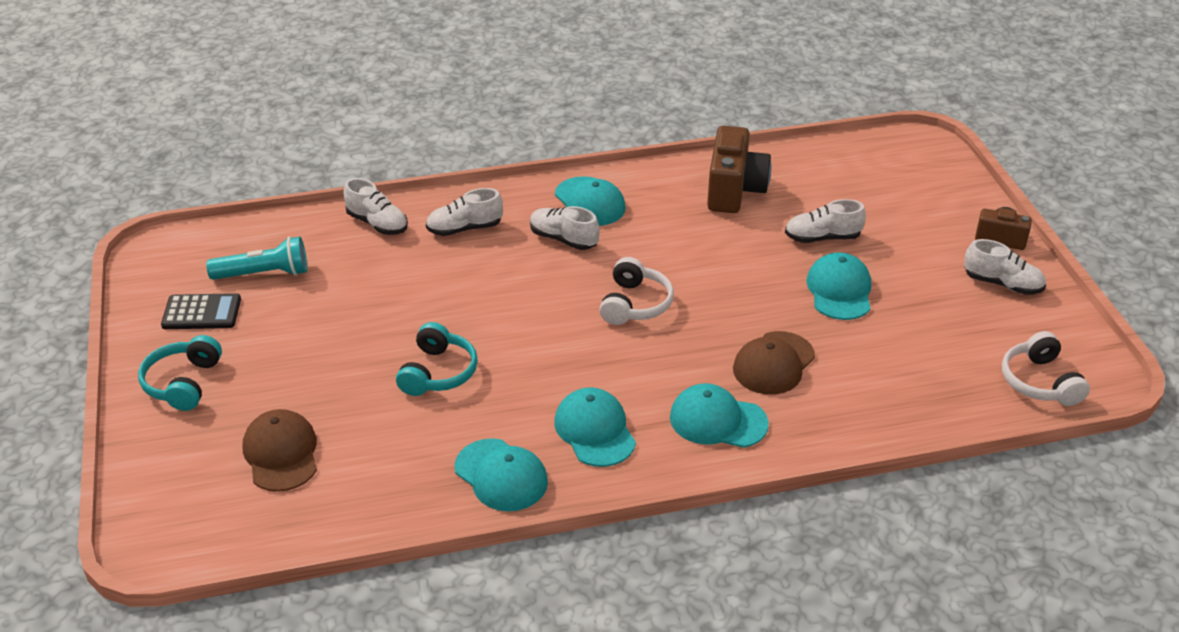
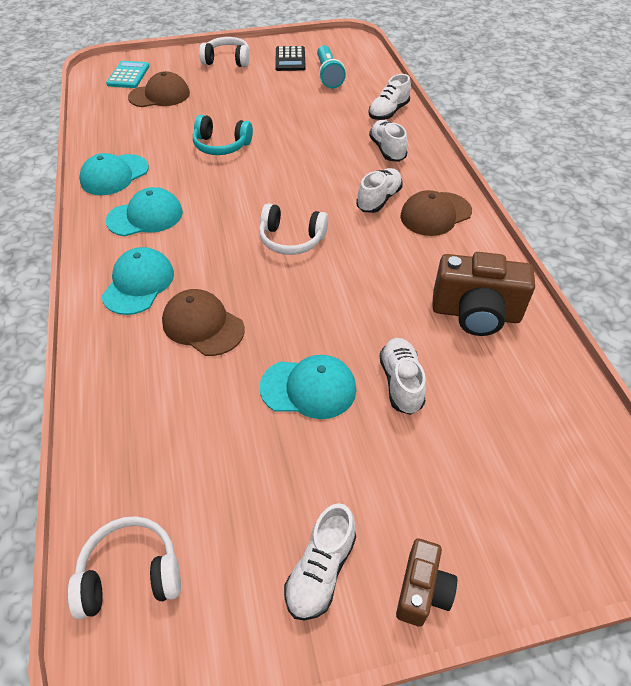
camera: 90 degrees right, 10 degrees up
(183, 383) = (227, 60): turquoise headphones -> white headphones
(200, 503) = (128, 75): none -> turquoise calculator
(590, 202) = (435, 214): turquoise cap -> brown cap

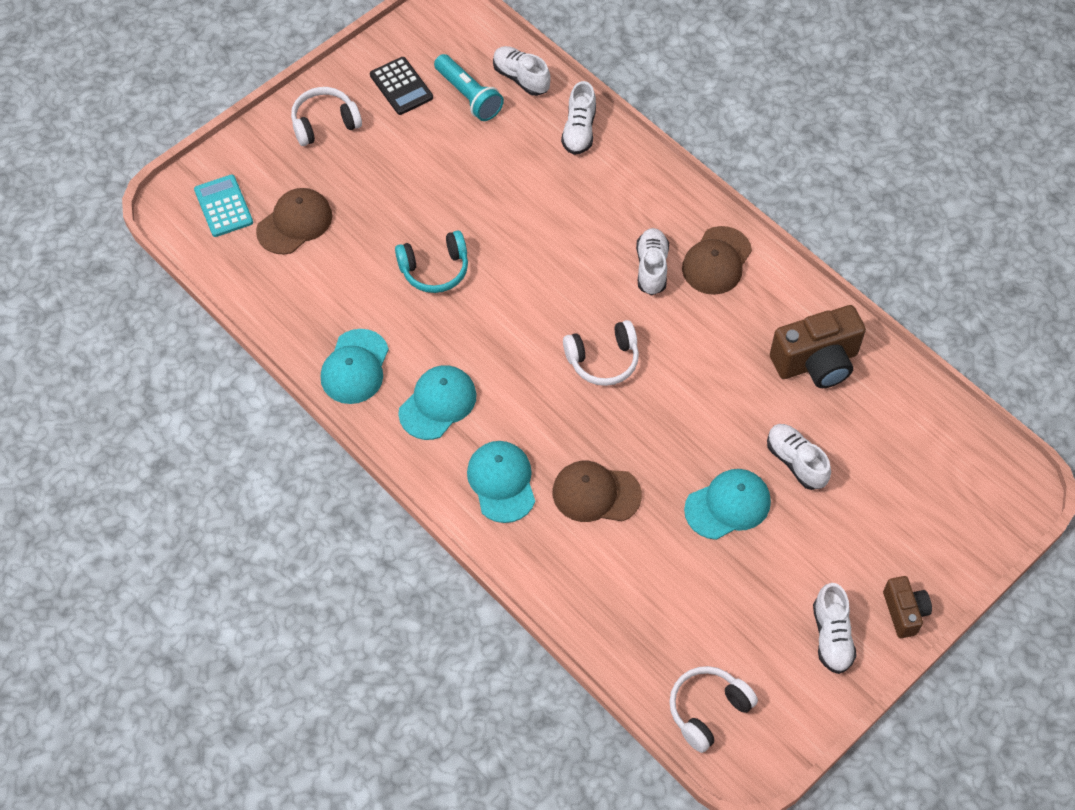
camera: 30 degrees left, 10 degrees up
(387, 150) = (615, 192): white shoe -> white shoe (521, 78)

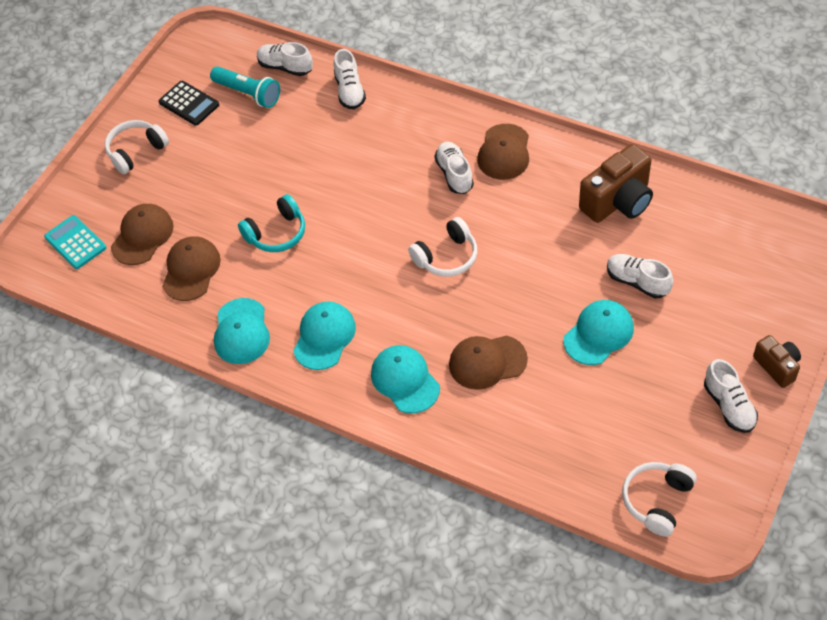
camera: 15 degrees left, 5 degrees down
(330, 279) = (191, 270): none -> brown cap

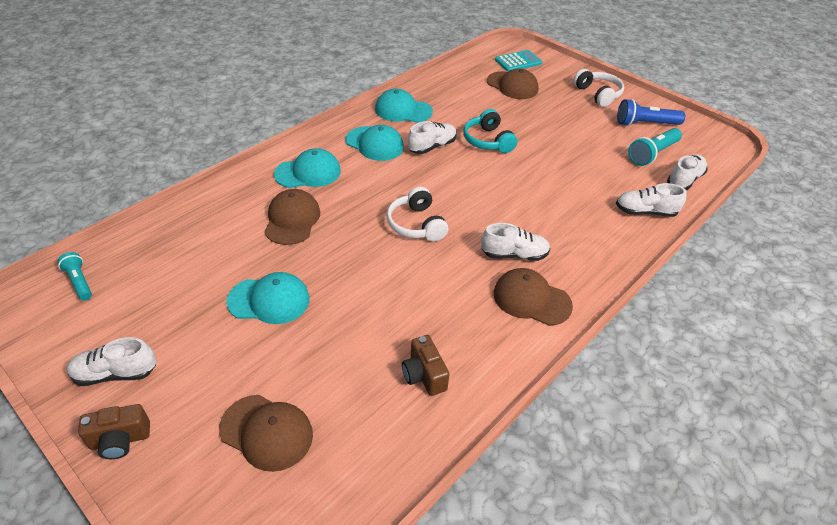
camera: 100 degrees right, 10 degrees down
(189, 104) = (645, 124): black calculator -> blue flashlight
(191, 270) = (471, 99): brown cap -> brown cap (266, 432)
(598, 334) = (269, 300): turquoise cap -> turquoise cap turned 60 degrees counterclockwise
(618, 201) = (424, 375): brown camera -> brown camera, size x0.57
(637, 282) = (309, 353): white shoe -> white shoe (432, 146)
(657, 501) = (79, 282): white headphones -> turquoise flashlight

